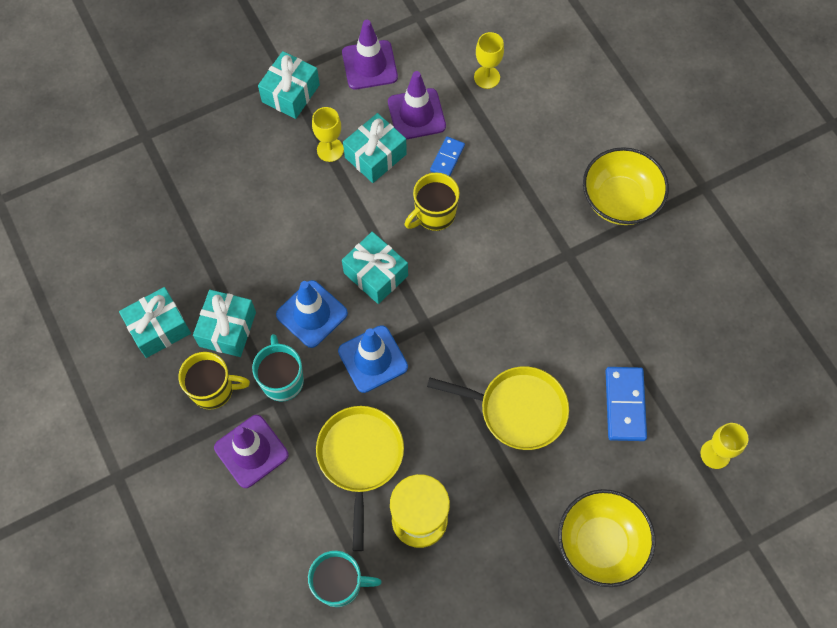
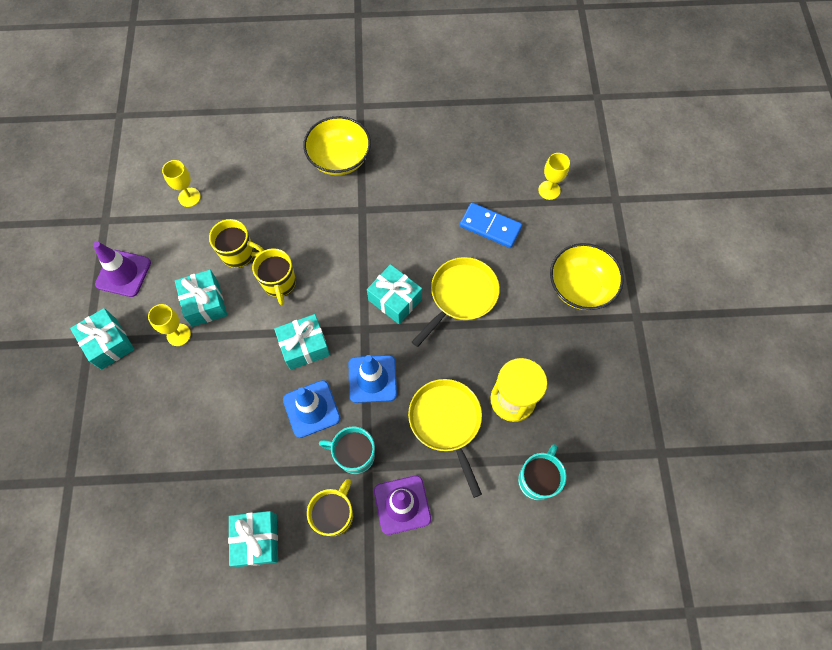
camera: 65 degrees left, 0 degrees up
(227, 329) = (289, 481): turquoise gift -> turquoise gift (395, 299)
(360, 458) = (446, 422): yellow pan -> yellow pan turned 45 degrees clockwise
(416, 114) = (188, 259): purple traffic cone -> none
(447, 158) = (239, 254): blue domino -> yellow mug

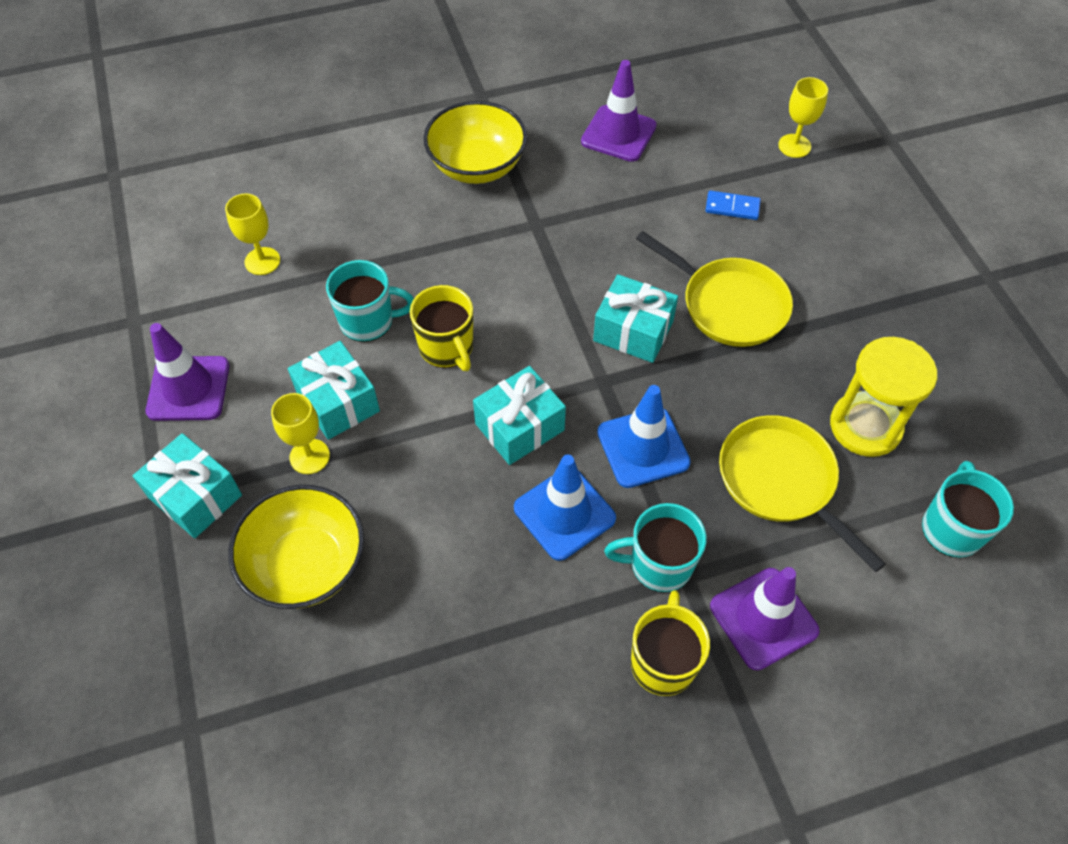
camera: 15 degrees left, 10 degrees down
(239, 254) = (368, 321): yellow mug -> turquoise mug
(257, 540) = (550, 736): turquoise gift -> none
(437, 155) = (618, 134): none -> purple traffic cone
(461, 296) = (729, 305): yellow pan -> yellow pan turned 105 degrees clockwise
(490, 226) = (732, 207): blue domino -> blue domino, size x0.61
(580, 287) = (893, 257): yellow bowl -> yellow bowl (306, 565)

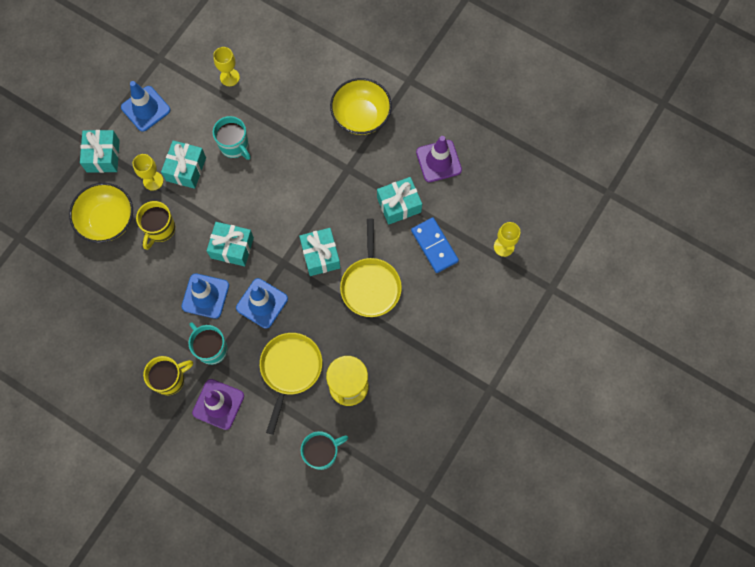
camera: 50 degrees right, 15 degrees up
(188, 388) = (145, 109): purple traffic cone -> blue traffic cone
(447, 348) = (247, 188): yellow mug -> yellow mug (160, 229)
(640, 206) = (399, 205): none -> turquoise gift
(732, 207) = (434, 246): blue domino -> blue domino, size x1.64

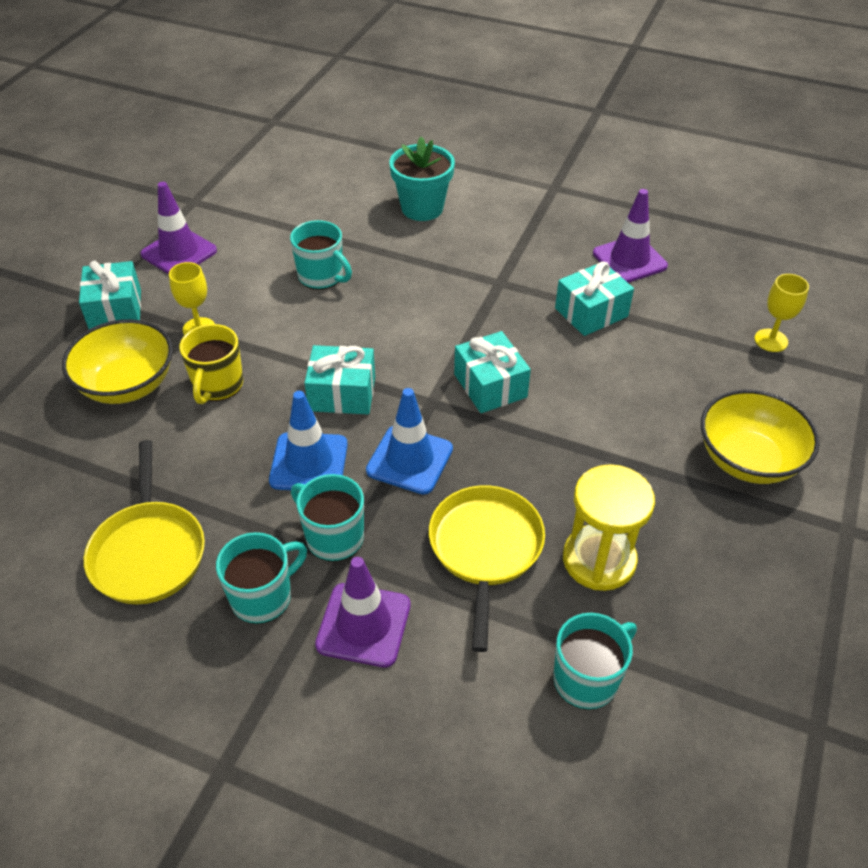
camera: 10 degrees left, 25 degrees down
(145, 109) = (179, 252): blue traffic cone -> purple traffic cone
(170, 379) = (263, 597): yellow mug -> turquoise mug
(186, 169) = (250, 310): turquoise gift -> none
(229, 77) = (299, 209): yellow goblet -> none
(312, 88) = (422, 208): none -> turquoise flower pot
(361, 116) = (500, 227): yellow bowl -> yellow bowl (748, 460)
(370, 285) = (584, 412): yellow pan -> yellow pan (148, 552)
(434, 246) = (665, 352): blue domino -> none

